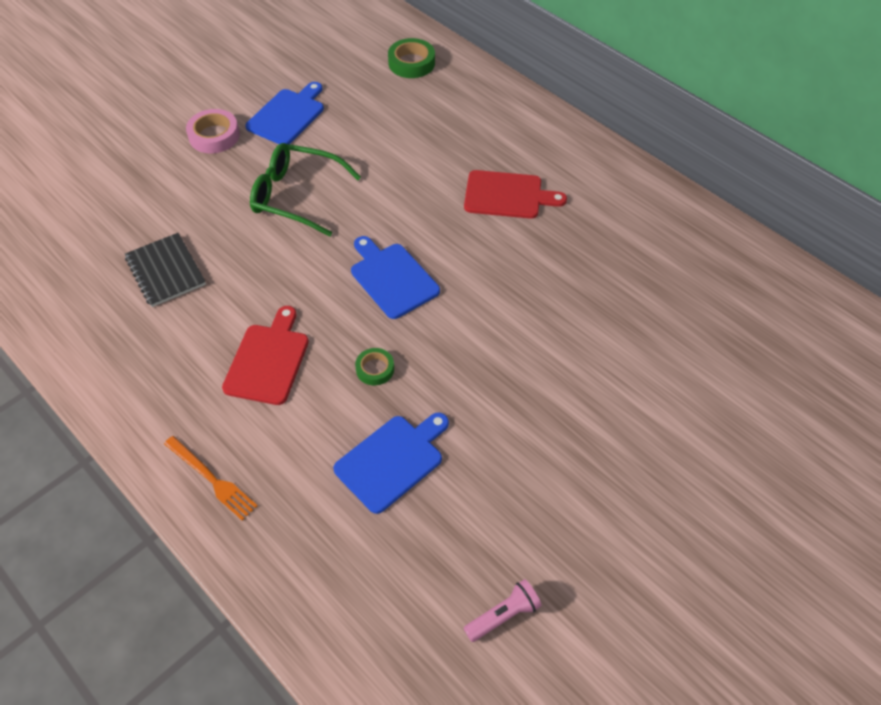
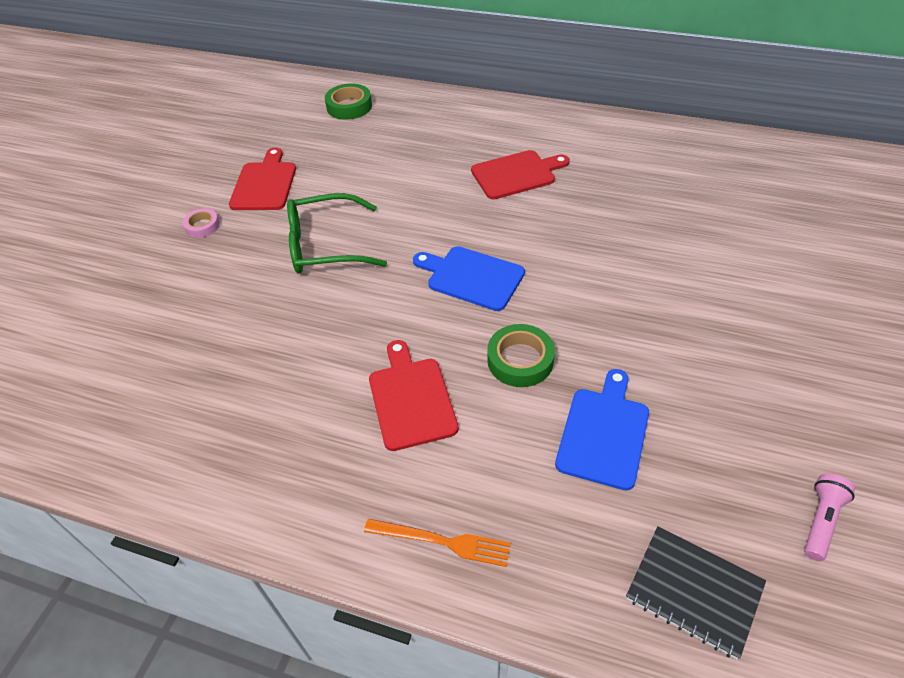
camera: 25 degrees left, 5 degrees down
(166, 271) = (240, 364): black notebook -> black notebook (694, 591)
(214, 136) = (202, 226): pink tape -> pink tape, size x0.62
(287, 115) = (264, 184): blue cutting board -> red cutting board
(375, 369) = (520, 360): green tape -> green tape, size x1.60

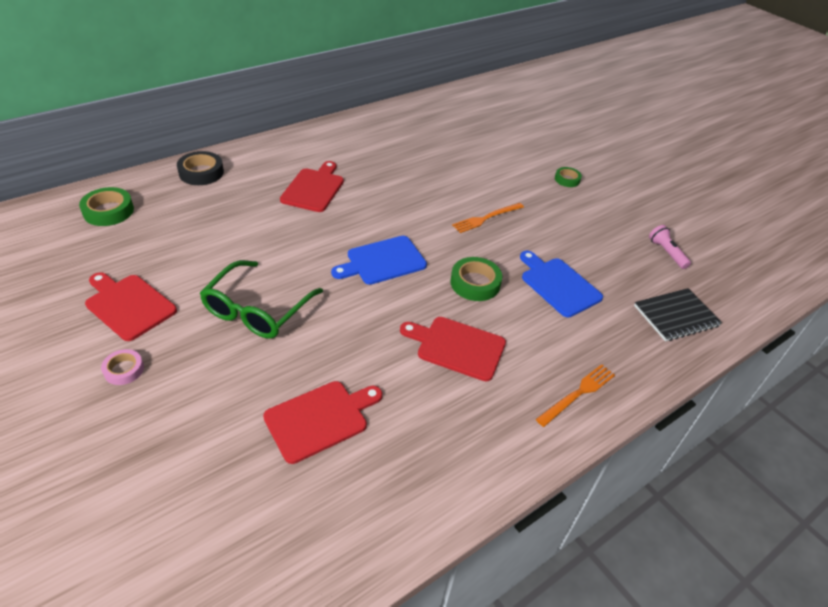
camera: 60 degrees left, 5 degrees down
(241, 358) = (320, 419): none -> red cutting board
(450, 110) = (201, 172): none -> black tape
(640, 309) = (486, 218): none -> orange fork
(825, 337) = (567, 179): none -> green tape

